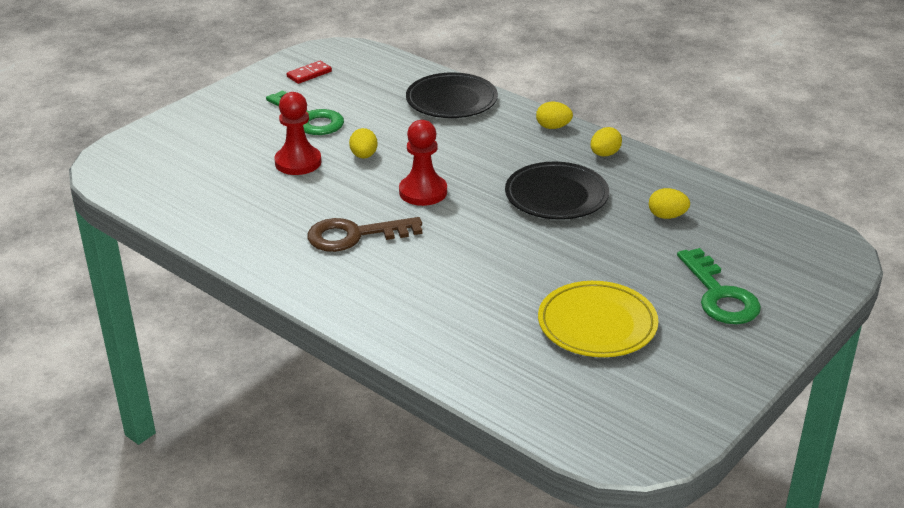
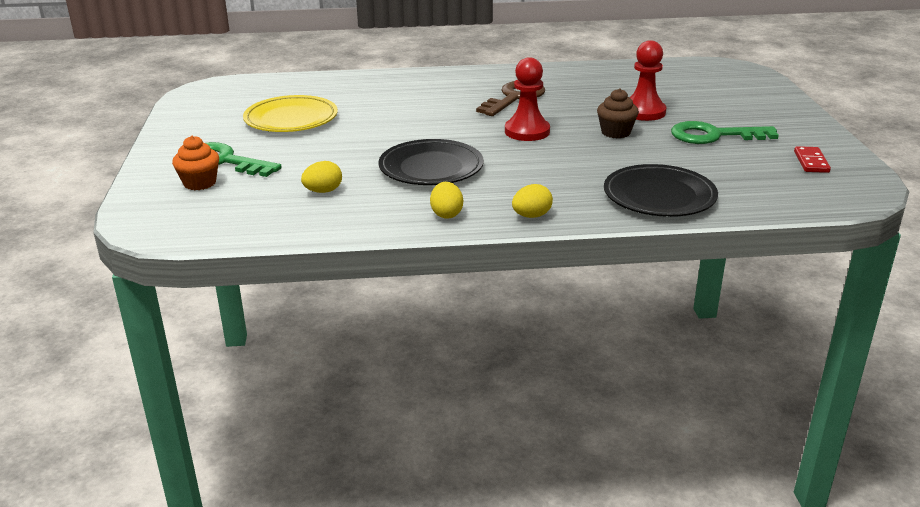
camera: 135 degrees right, 5 degrees down
(364, 156) = (615, 132): yellow egg -> brown cupcake
(761, 277) = (199, 183): none -> orange cupcake

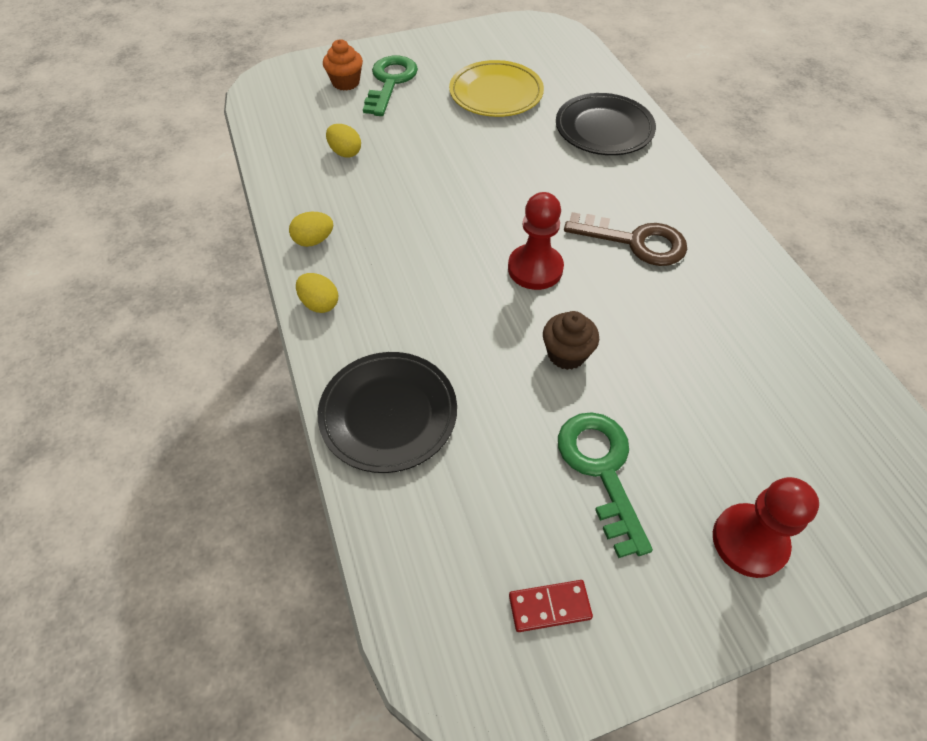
camera: 75 degrees right, 25 degrees up
(431, 168) = (413, 210): black plate -> black plate (604, 129)
(643, 112) = (652, 379): red pawn -> red pawn (749, 541)

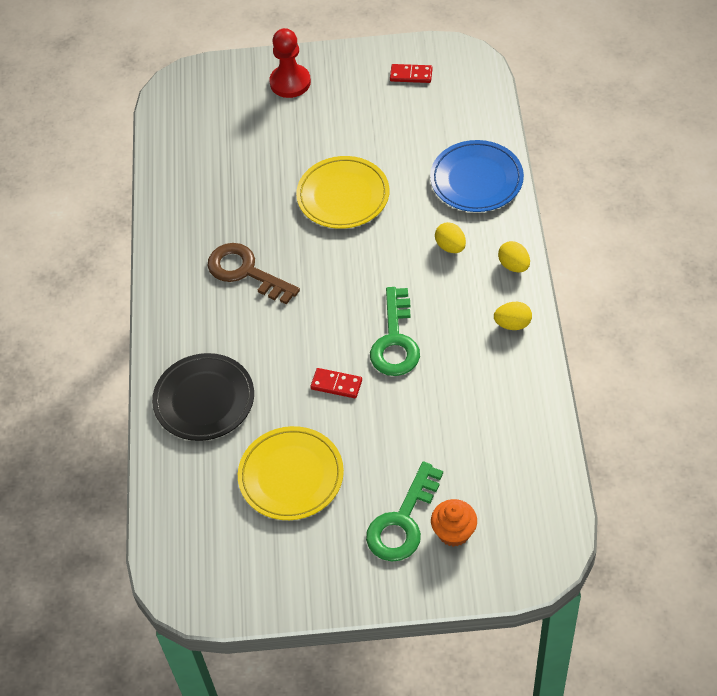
camera: 160 degrees left, 0 degrees up
(345, 152) = (470, 422): yellow egg -> yellow egg (450, 246)
(388, 414) = (476, 180): black plate -> blue plate
(485, 159) = (336, 384): none -> red domino
(535, 269) = (337, 263): red pawn -> none
(566, 354) = (343, 196): brown cupcake -> yellow plate
(601, 470) = (353, 127): green key -> green key (395, 340)

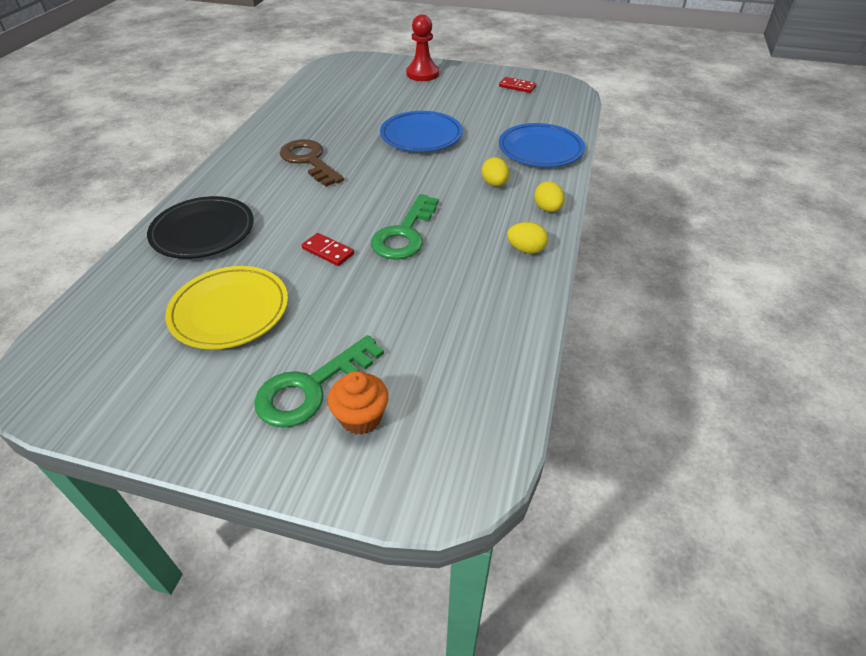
camera: 15 degrees right, 10 degrees down
(343, 196) = (421, 136): yellow plate -> blue plate

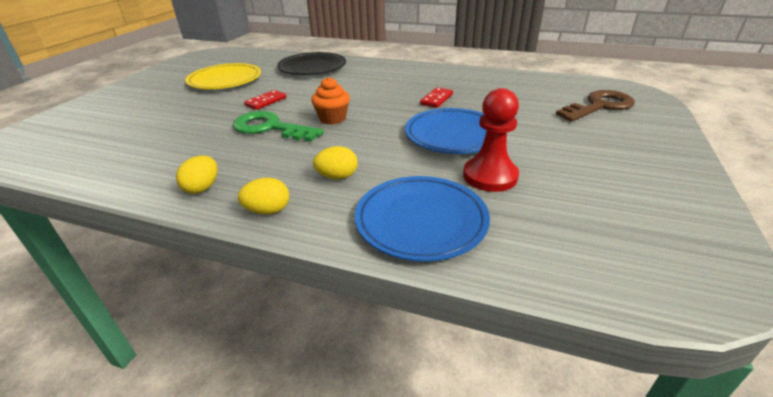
camera: 95 degrees right, 10 degrees down
(309, 161) = (401, 89): brown key -> brown key (599, 106)
(311, 387) = (136, 104): green key -> none
(361, 417) = (95, 117): orange cupcake -> orange cupcake (332, 118)
(422, 74) = (637, 137): red pawn -> red pawn (490, 176)
(517, 87) = (652, 218): red domino -> red domino (436, 99)

